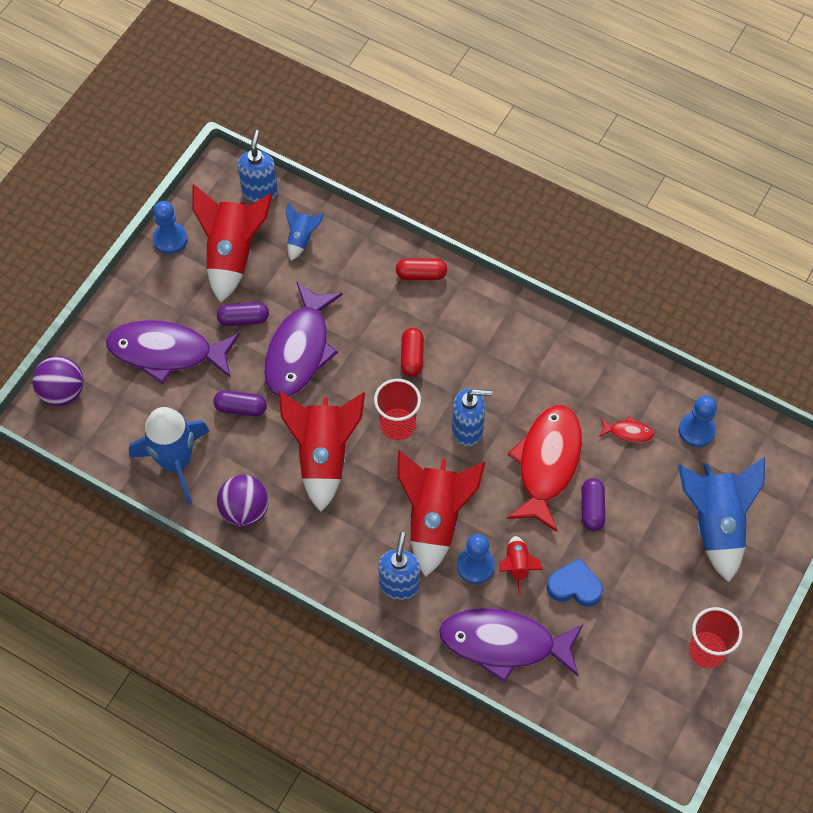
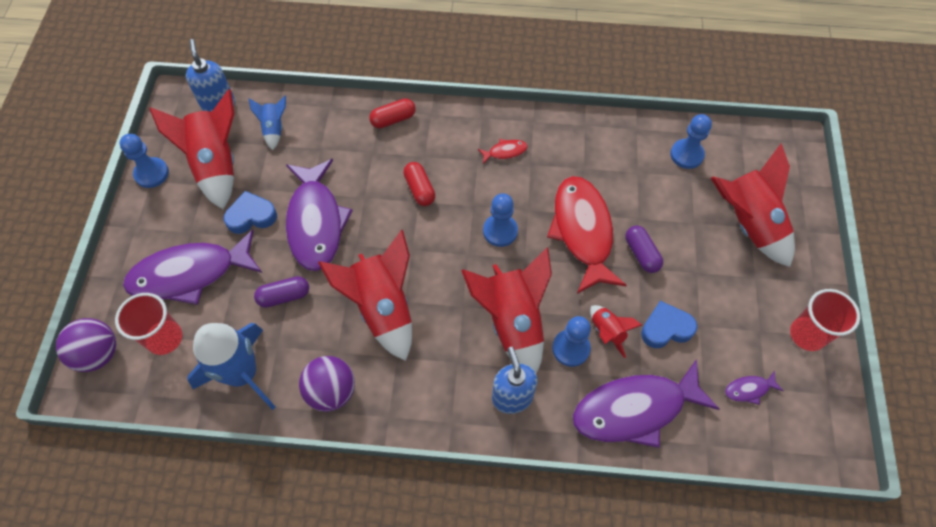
camera: 25 degrees left, 0 degrees up
(243, 319) = (251, 216): purple capsule -> blue heart
(397, 425) = (436, 252): red cup -> red cup (164, 338)
(468, 430) = (500, 231): blue soap dispenser -> blue pawn
(619, 673) = (749, 389): none -> purple fish
(628, 432) = (634, 178): red fish -> red fish (505, 152)
(716, 524) = (747, 223): blue rocket -> red rocket

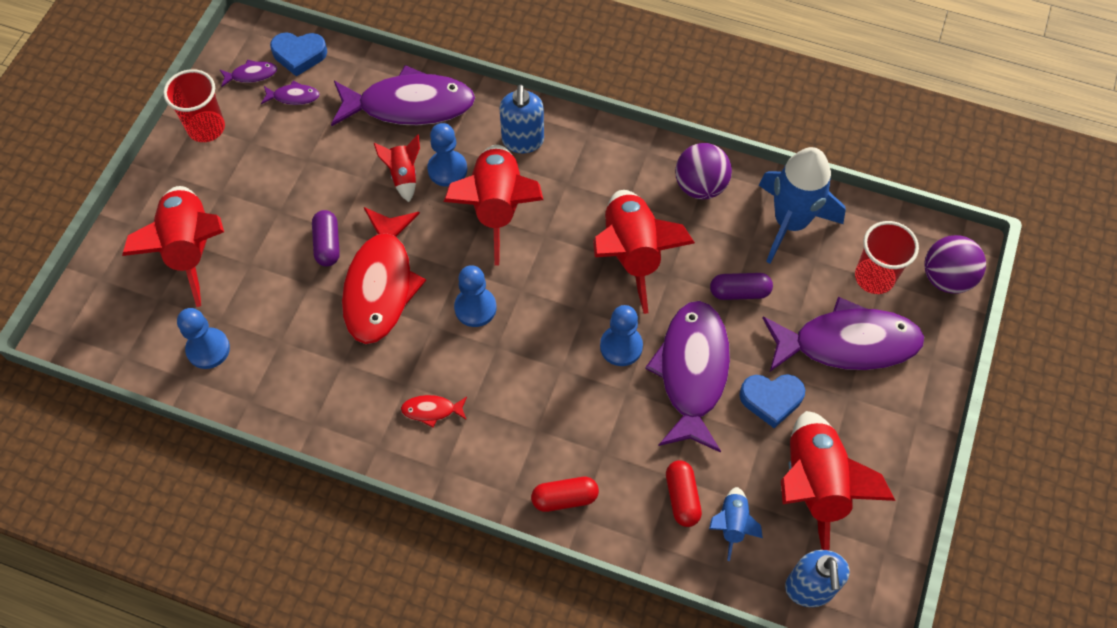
camera: 165 degrees left, 0 degrees up
(151, 173) = (901, 494): blue pawn -> blue pawn (621, 346)
(419, 189) = (555, 385): red capsule -> red capsule (682, 497)
(666, 328) = (342, 166): blue heart -> blue heart (299, 55)
(803, 404) = (251, 75): none -> purple fish

